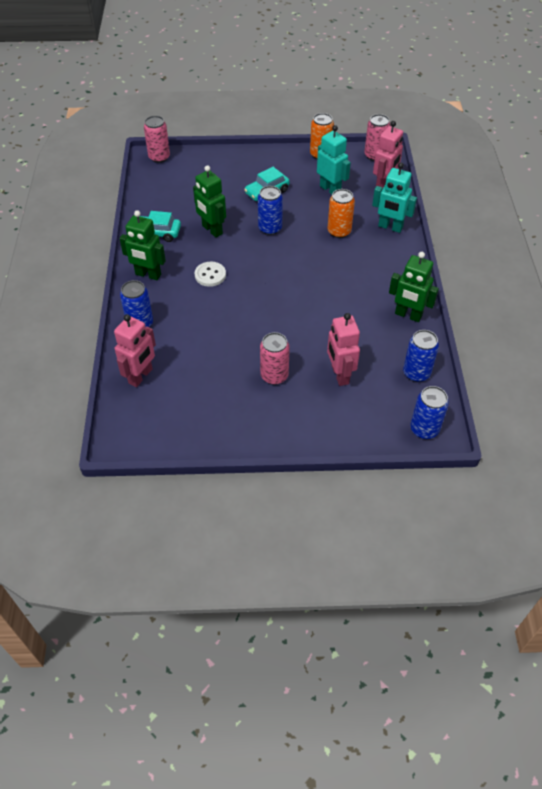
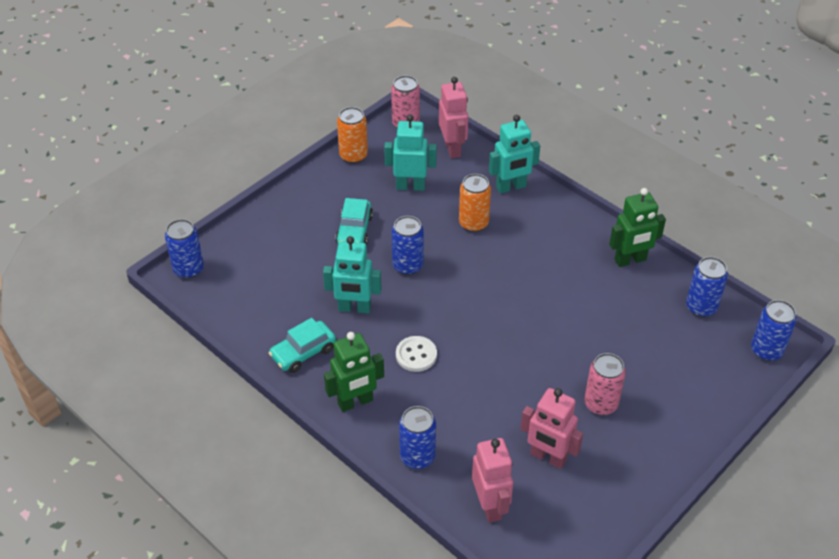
camera: 45 degrees left, 5 degrees down
(159, 157) = (188, 269): pink can -> blue can
(212, 230) = (354, 308): green robot -> turquoise robot
(339, 375) = (649, 358): pink robot -> pink robot (548, 457)

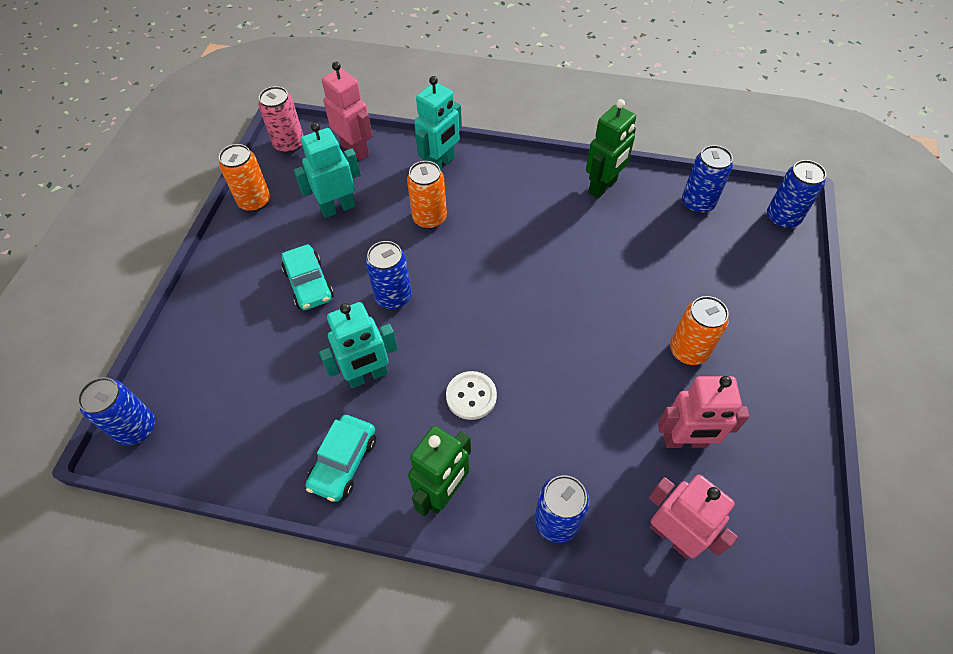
camera: 30 degrees left, 10 degrees up
(601, 404) = (688, 351): pink can -> orange can

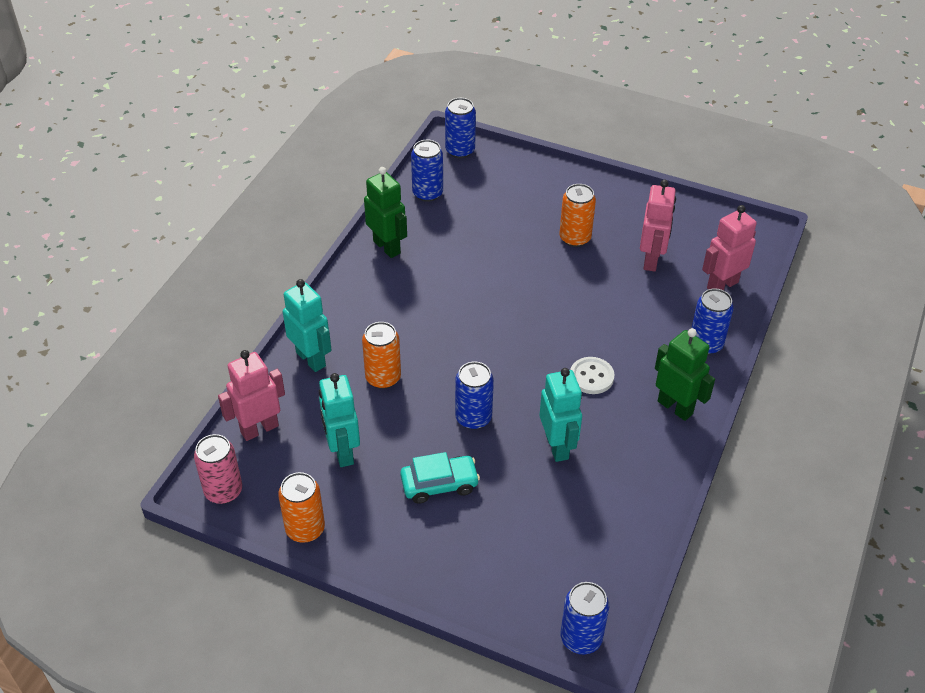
camera: 80 degrees left, 10 degrees down
(343, 462) = (640, 471): turquoise car -> none

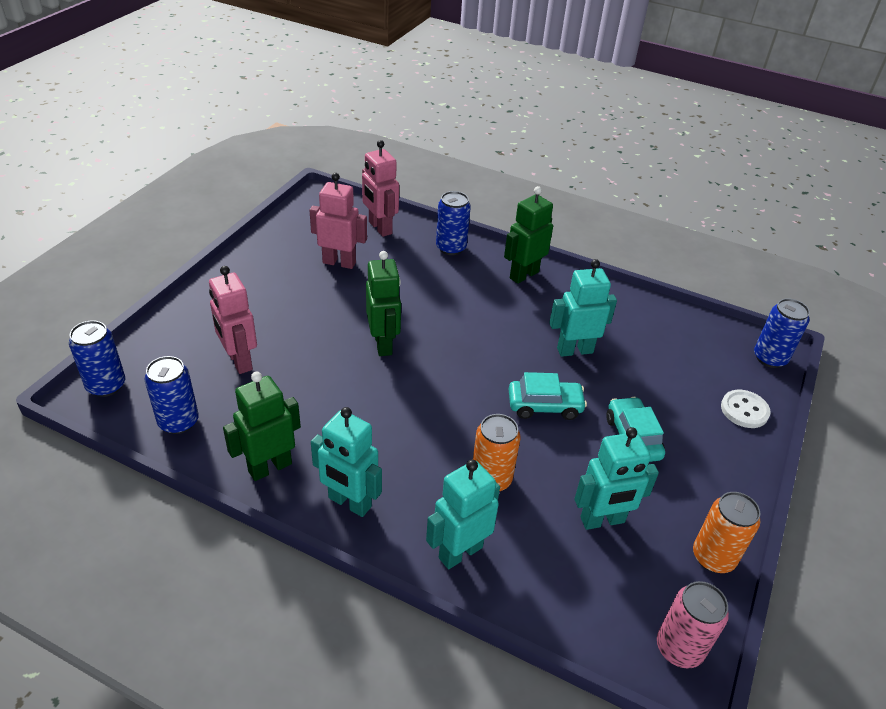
camera: 90 degrees left, 5 degrees down
(259, 429) = (577, 609): pink robot -> pink robot (239, 361)
(355, 293) = (349, 503): none -> turquoise robot
(473, 418) = (545, 406): blue can -> turquoise car
(537, 300) = (383, 344): none -> green robot
(575, 238) = (295, 307): orange can -> none
(591, 377) = (489, 319): white button -> white button (744, 410)

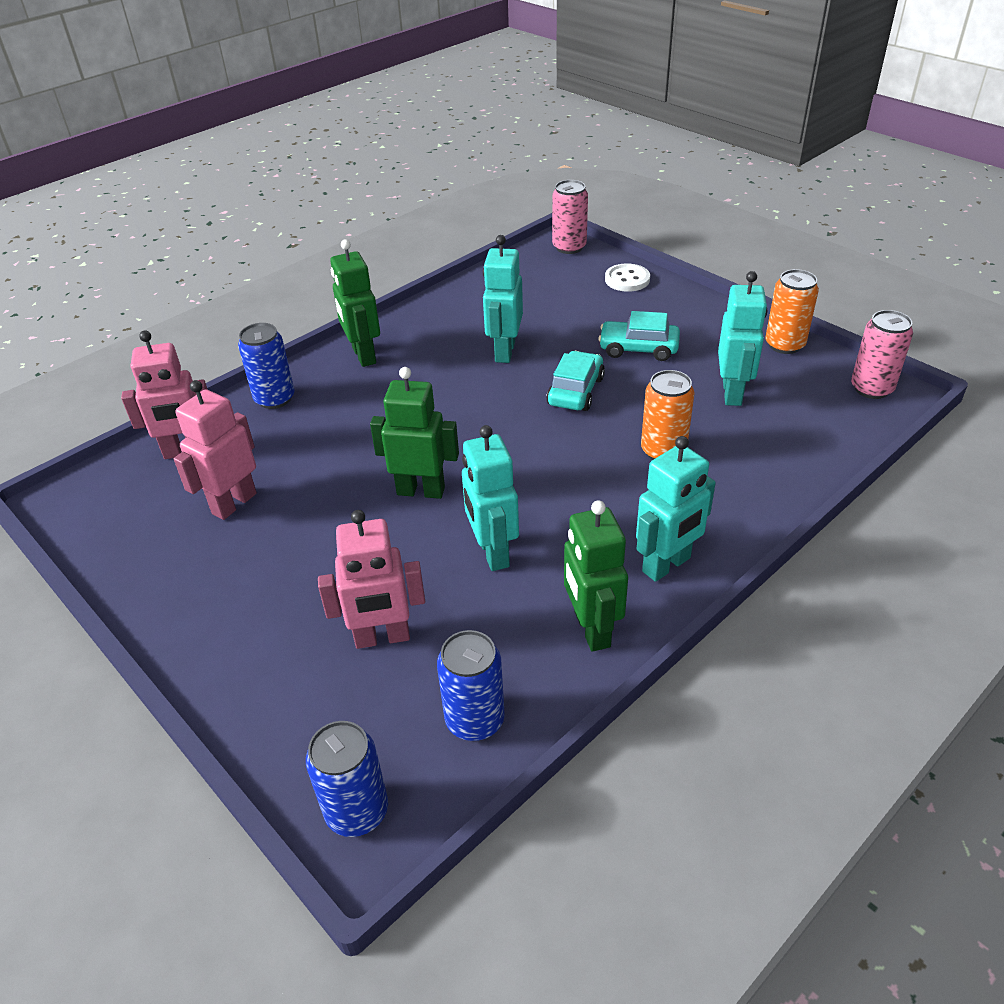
camera: 65 degrees left, 0 degrees up
(460, 552) = (751, 493): turquoise robot -> turquoise robot (492, 552)
(770, 358) = (569, 247): blue can -> pink can

